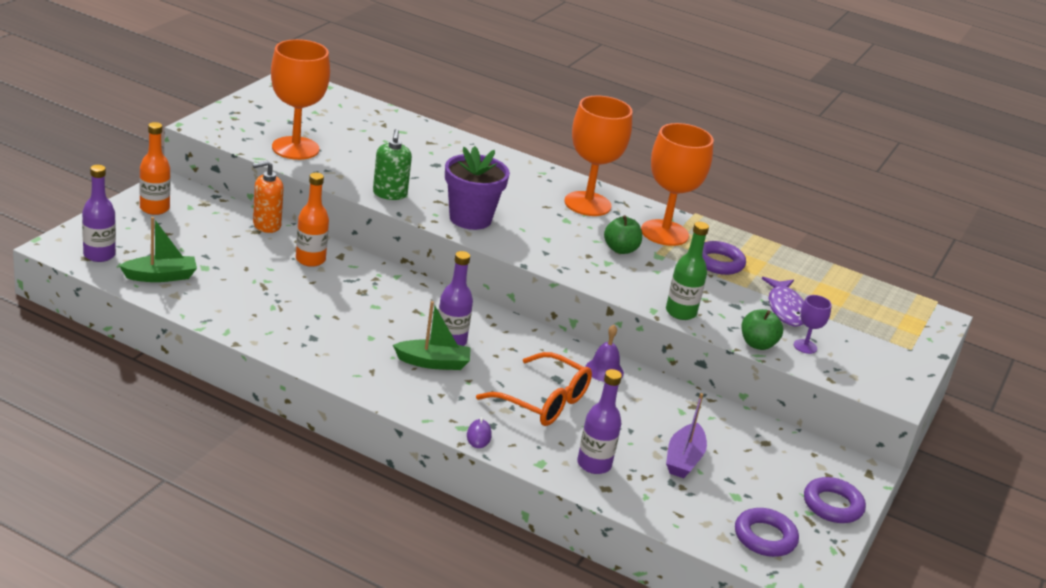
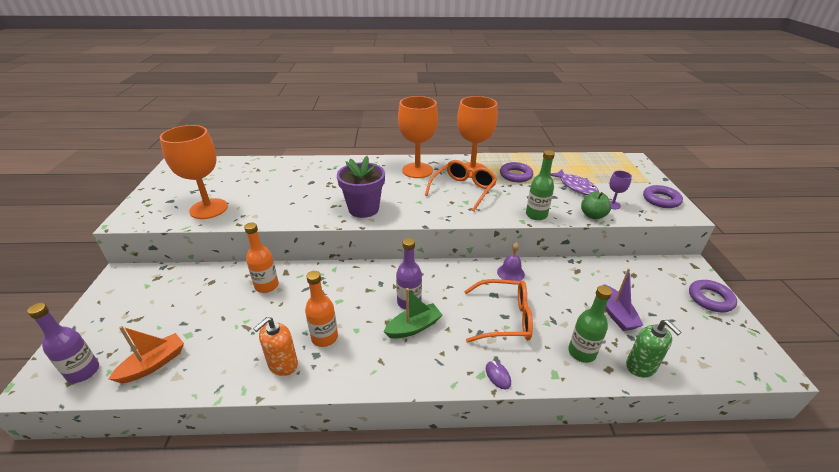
camera: 25 degrees left, 5 degrees up
(154, 208) = (116, 300): orange bottle -> orange bottle (324, 337)
(161, 276) = (153, 364): green boat -> orange boat
(266, 225) = (216, 273): orange soap dispenser -> orange soap dispenser (282, 364)
(389, 194) = (299, 214): green soap dispenser -> green soap dispenser (641, 366)
(594, 464) = (581, 352): purple bottle -> green bottle
(620, 249) = (463, 190): green apple -> orange glasses
(765, 537) = (718, 348): purple ring -> purple ring (661, 200)

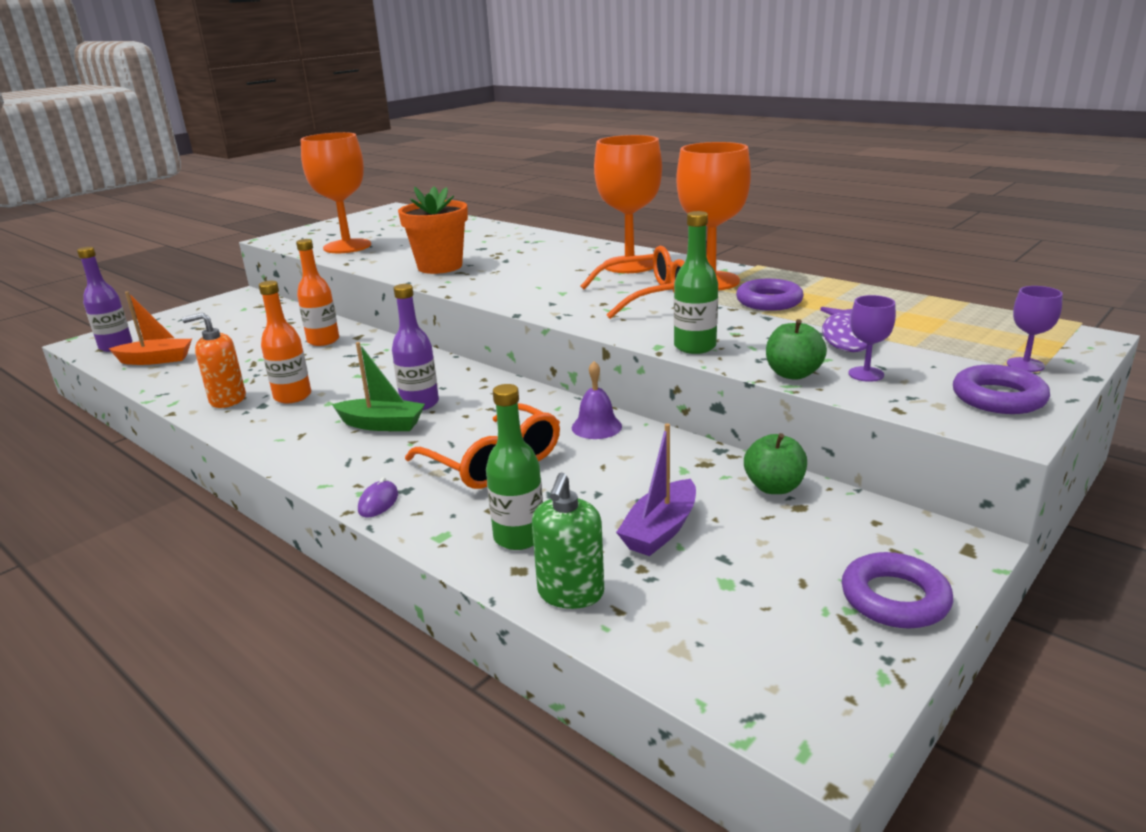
camera: 45 degrees right, 10 degrees down
(313, 205) = (440, 267): none -> orange flower pot
(363, 209) = (484, 282): purple flower pot -> none
(614, 270) = (774, 487): none -> green apple
(642, 180) = (1025, 365): none -> purple goblet

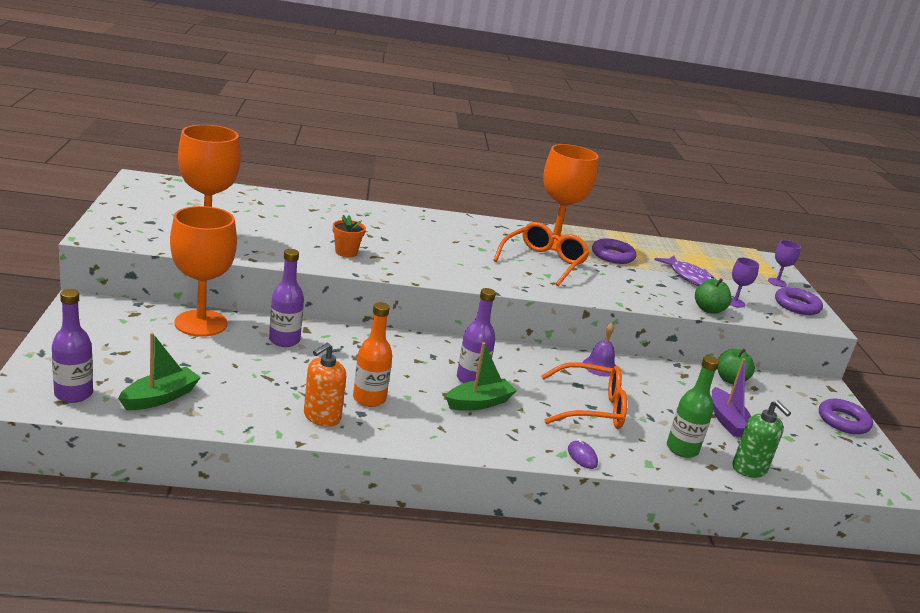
camera: 50 degrees left, 0 degrees up
(156, 360) = (160, 397): orange boat -> green boat
(323, 341) = (284, 340): orange bottle -> purple bottle
(440, 267) = (346, 252): orange flower pot -> orange flower pot, size x0.54
(629, 265) = (480, 233): orange goblet -> orange goblet (201, 323)
(695, 347) = (637, 300): green bottle -> none

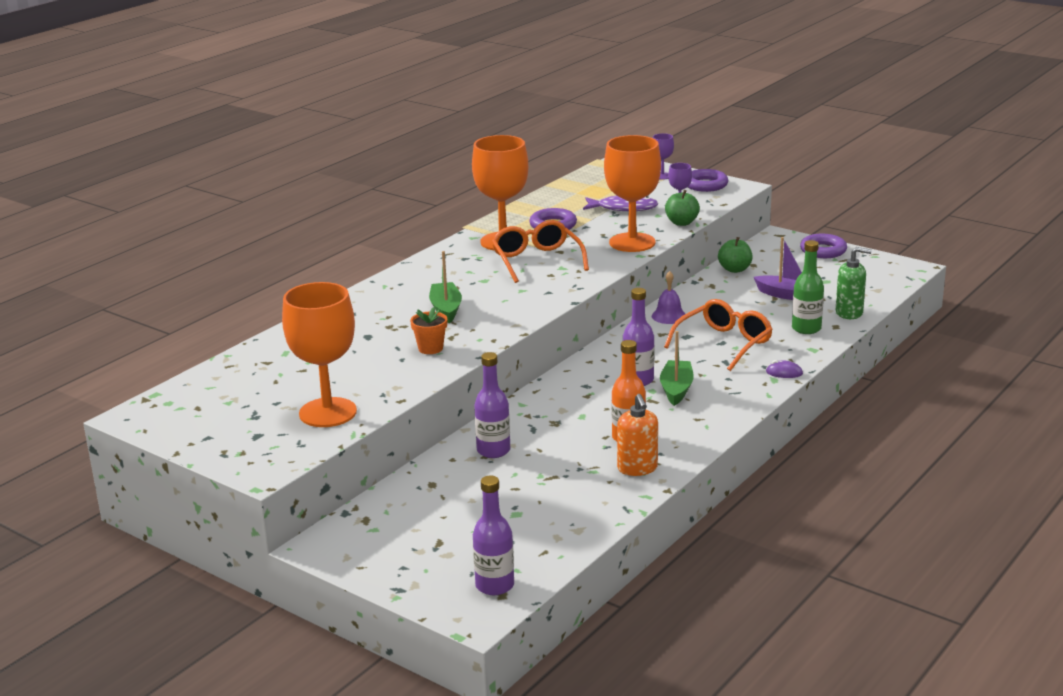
camera: 45 degrees left, 0 degrees up
(160, 397) = (540, 540): green boat -> green boat (446, 309)
(201, 323) = (420, 487): orange goblet -> orange goblet (632, 242)

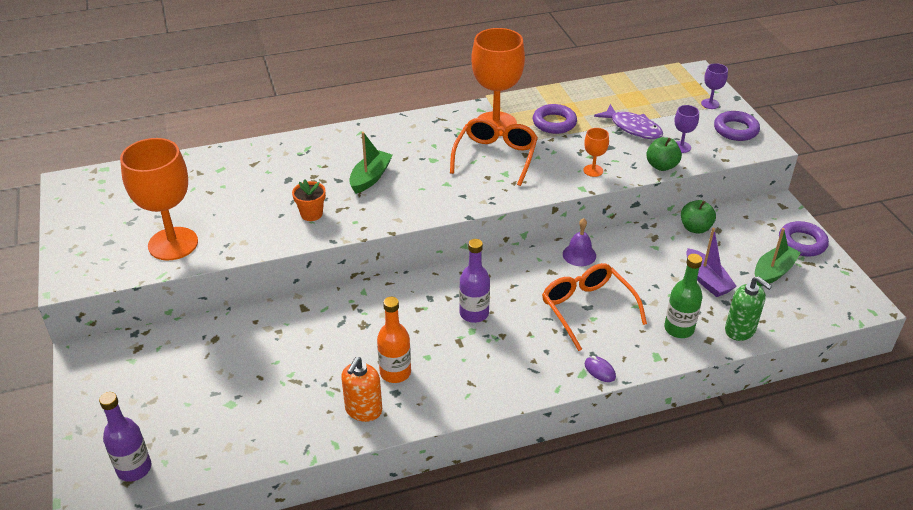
camera: 35 degrees right, 15 degrees up
(493, 451) = (290, 329): purple bottle -> none
(632, 242) = (593, 170): orange goblet -> orange goblet, size x0.44
(676, 389) = (491, 340): green boat -> green boat (773, 272)
(723, 344) = (587, 309): orange glasses -> orange glasses turned 105 degrees counterclockwise

